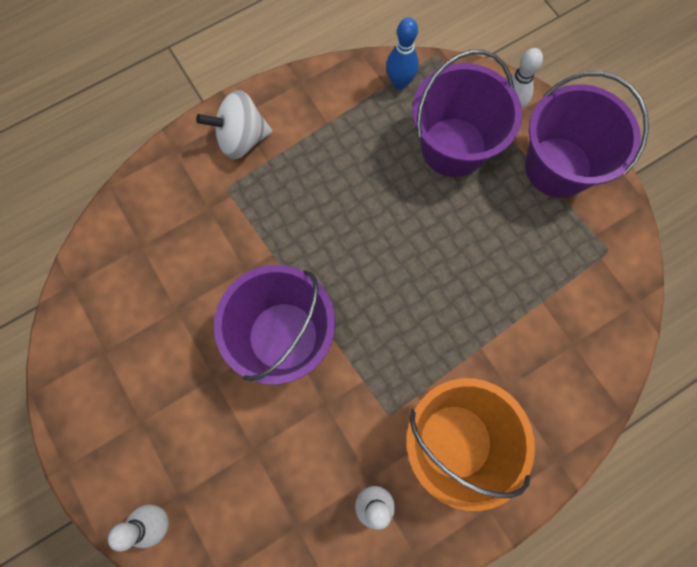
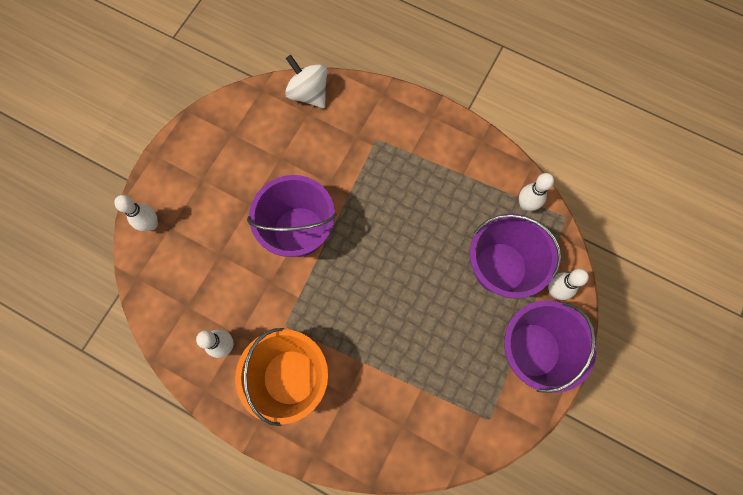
camera: 60 degrees right, 0 degrees up
(241, 139) = (416, 128): white spinning top -> white spinning top (308, 93)
(399, 82) = (526, 205): blue bowling pin -> white bowling pin

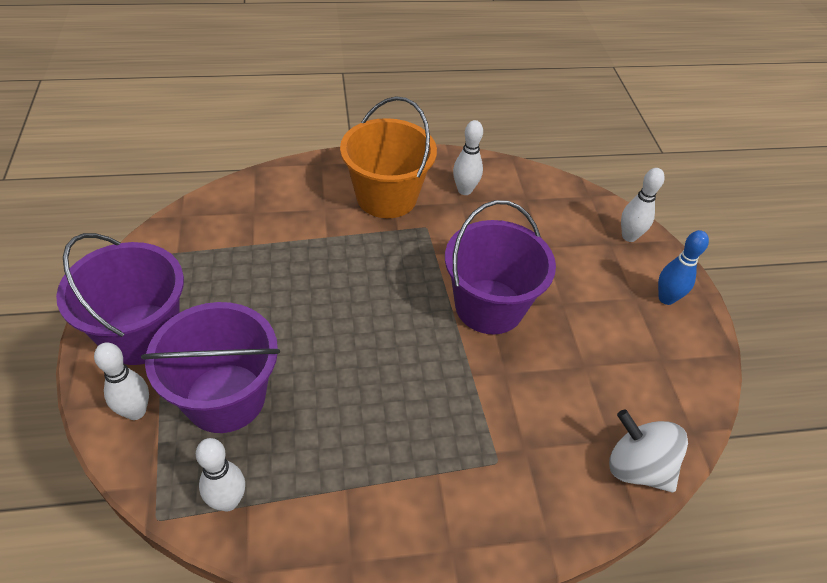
camera: 140 degrees right, 25 degrees down
(183, 166) = (666, 298): none -> blue bowling pin
(308, 93) = (637, 467): white spinning top -> white spinning top turned 150 degrees counterclockwise

